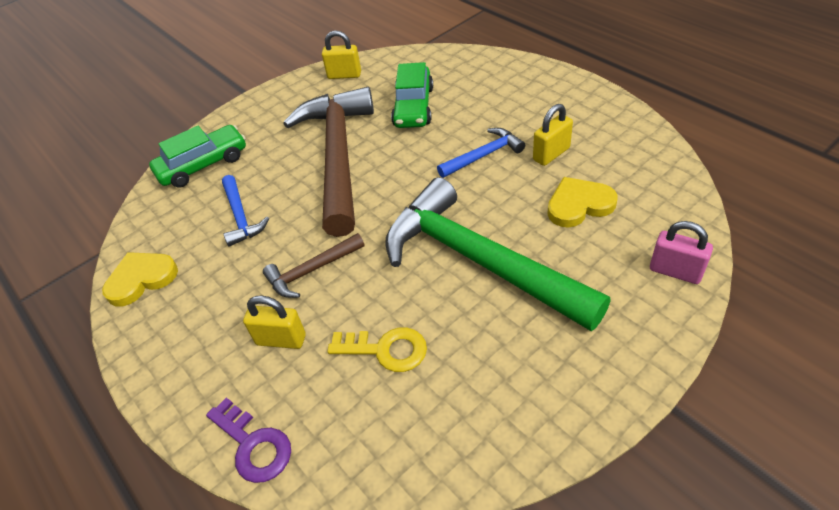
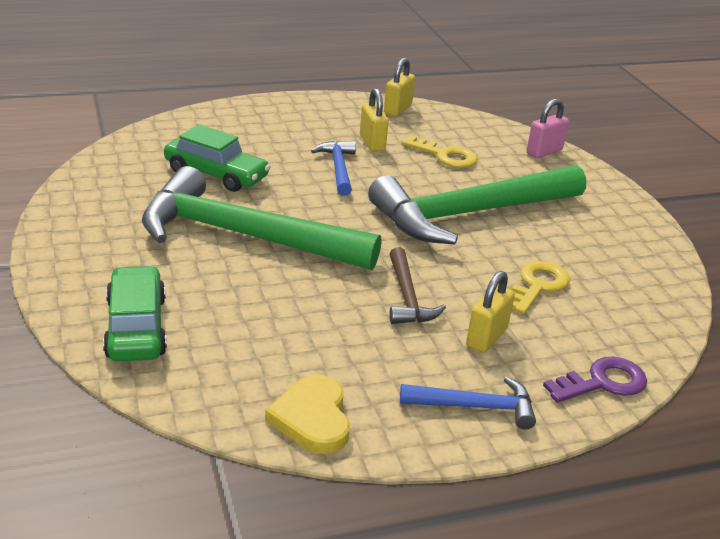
camera: 75 degrees left, 15 degrees down
(241, 216) = (274, 321): blue hammer -> blue hammer (475, 407)
(338, 157) = (244, 236): brown hammer -> green hammer
(344, 75) = (93, 191): yellow padlock -> yellow padlock (397, 109)
(579, 205) = (445, 155): yellow heart -> yellow key

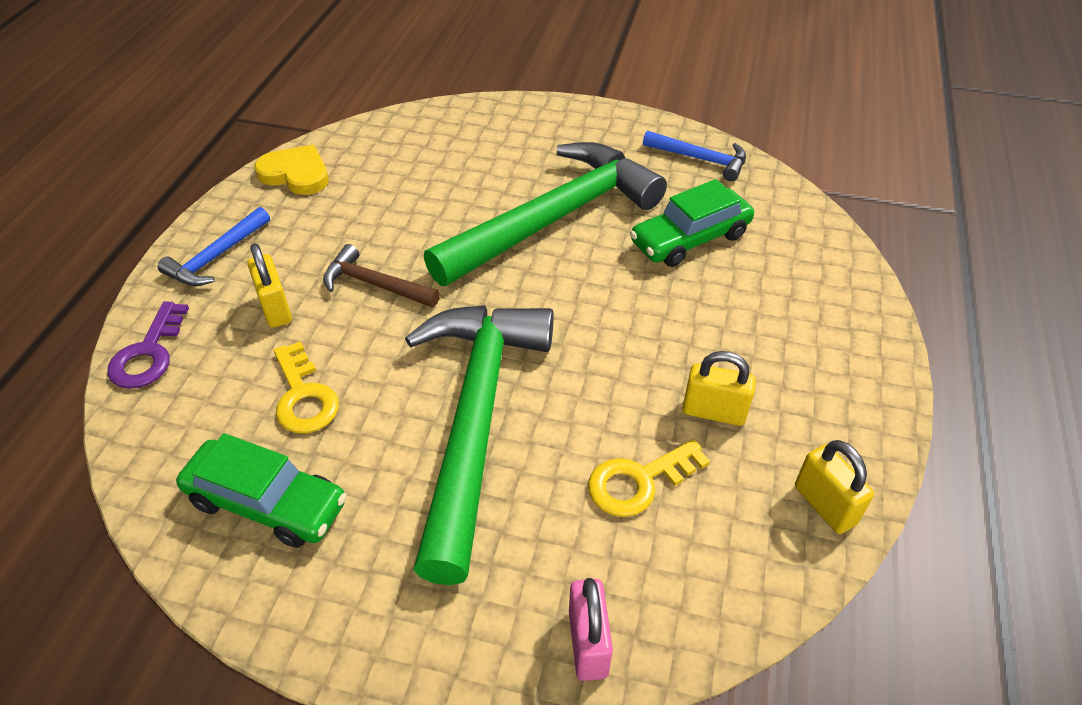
camera: 125 degrees right, 15 degrees up
(136, 327) = (466, 129): green car -> green car (267, 503)
(338, 168) = (656, 344): blue hammer -> blue hammer (700, 159)

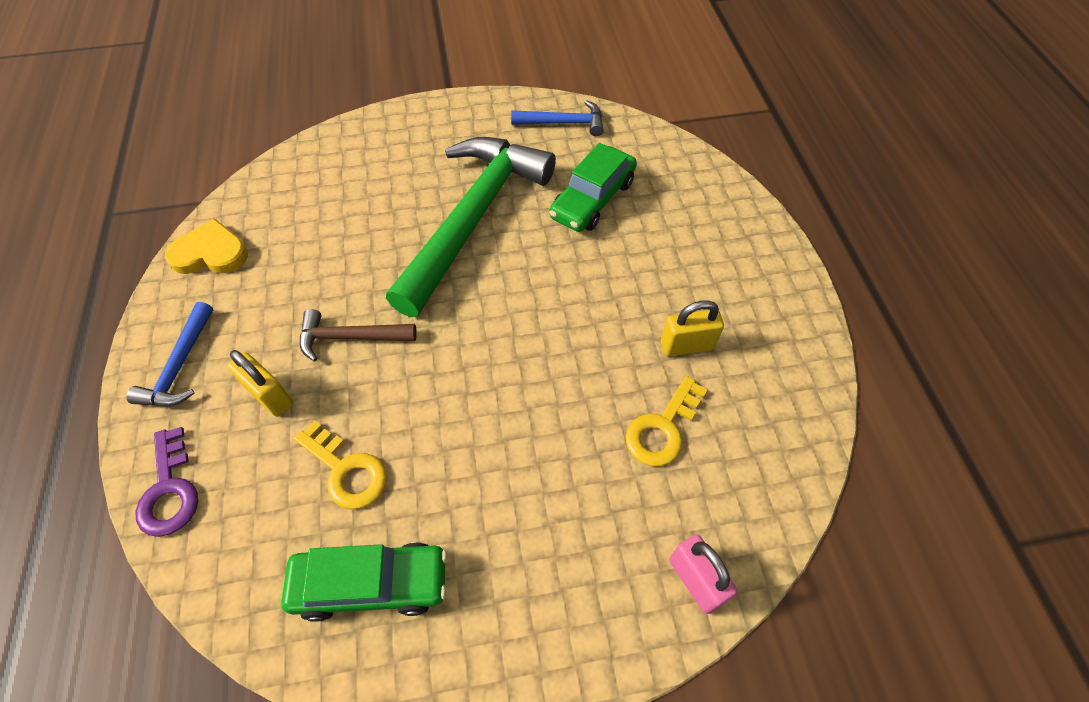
camera: 25 degrees left, 10 degrees up
(475, 420) = (507, 429): green hammer -> none
(824, 505) = (800, 390): yellow padlock -> none

